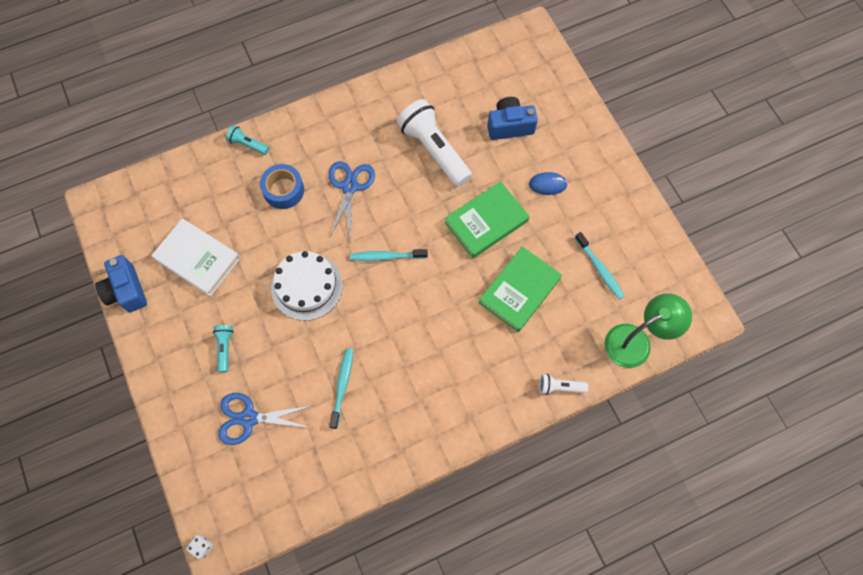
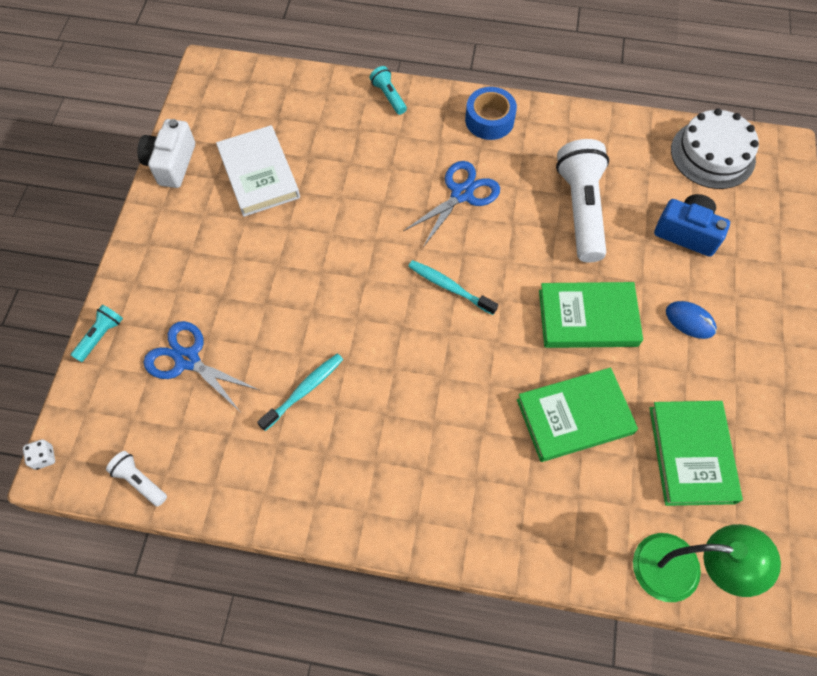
camera: 35 degrees right, 5 degrees down
(126, 290) = (171, 164): blue camera -> white camera
(225, 348) = (218, 275): turquoise flashlight -> turquoise flashlight (100, 336)
(283, 190) = (391, 158): blue tape -> blue tape (489, 120)
(307, 286) = (344, 266): white cake -> white cake (712, 154)
(560, 387) = (547, 559): white flashlight -> white flashlight (140, 481)
(599, 269) = (691, 454): turquoise toothbrush -> green book

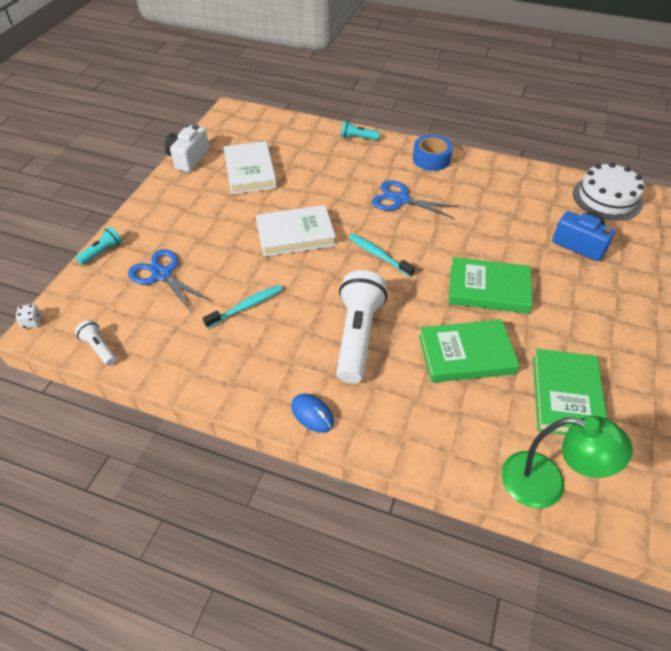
camera: 10 degrees right, 15 degrees down
(340, 270) = (295, 234): none -> white book
(388, 96) = (358, 138): turquoise flashlight -> turquoise flashlight turned 60 degrees counterclockwise
(462, 194) = (401, 200): blue scissors -> blue scissors turned 120 degrees counterclockwise
(581, 209) = (494, 219): white flashlight -> white flashlight (357, 335)
(690, 321) = (576, 302): blue mouse -> blue mouse (312, 414)

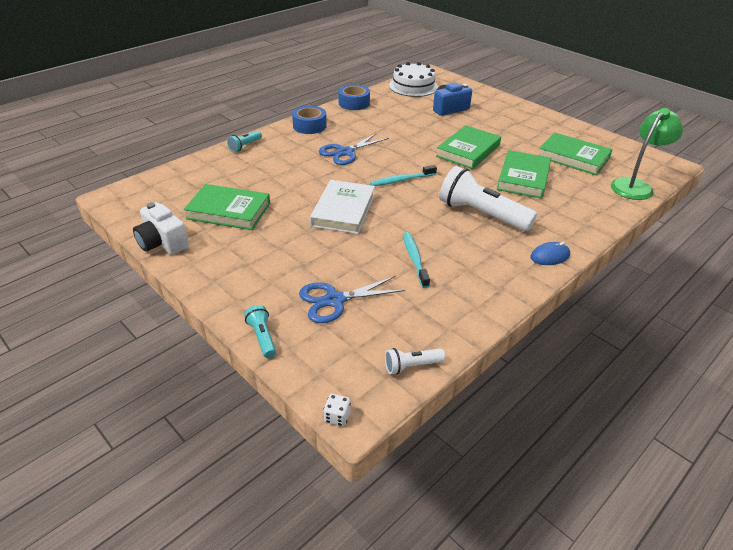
camera: 65 degrees left, 10 degrees down
(250, 171) = (228, 211): white book -> green book
(511, 169) = (354, 103): none -> blue tape

